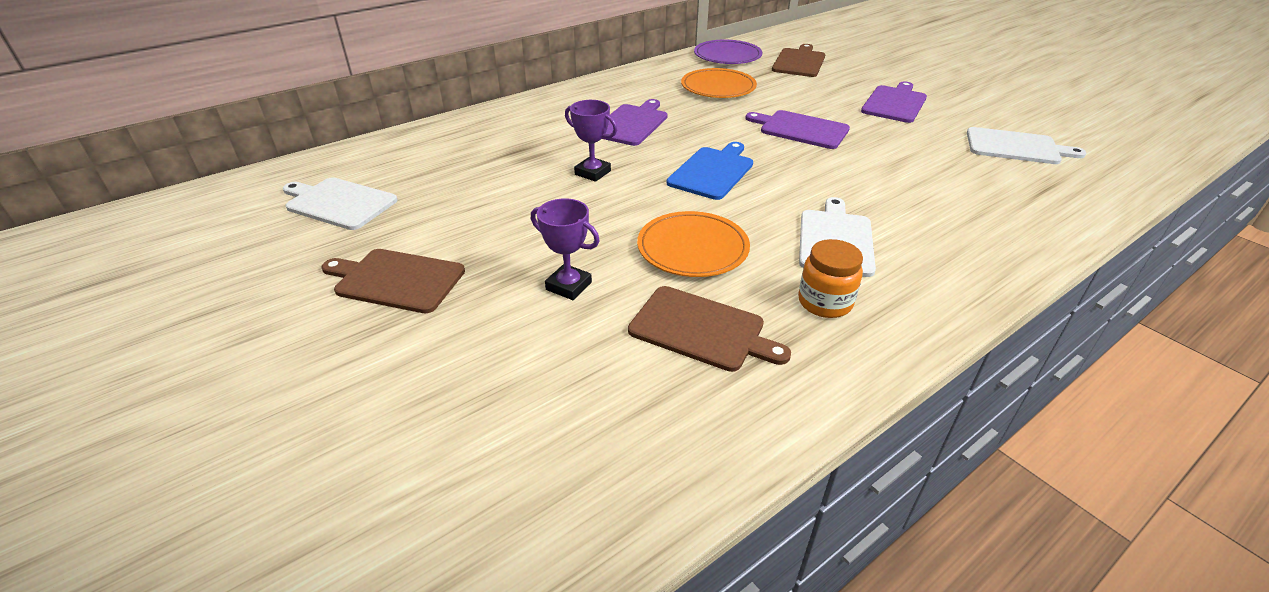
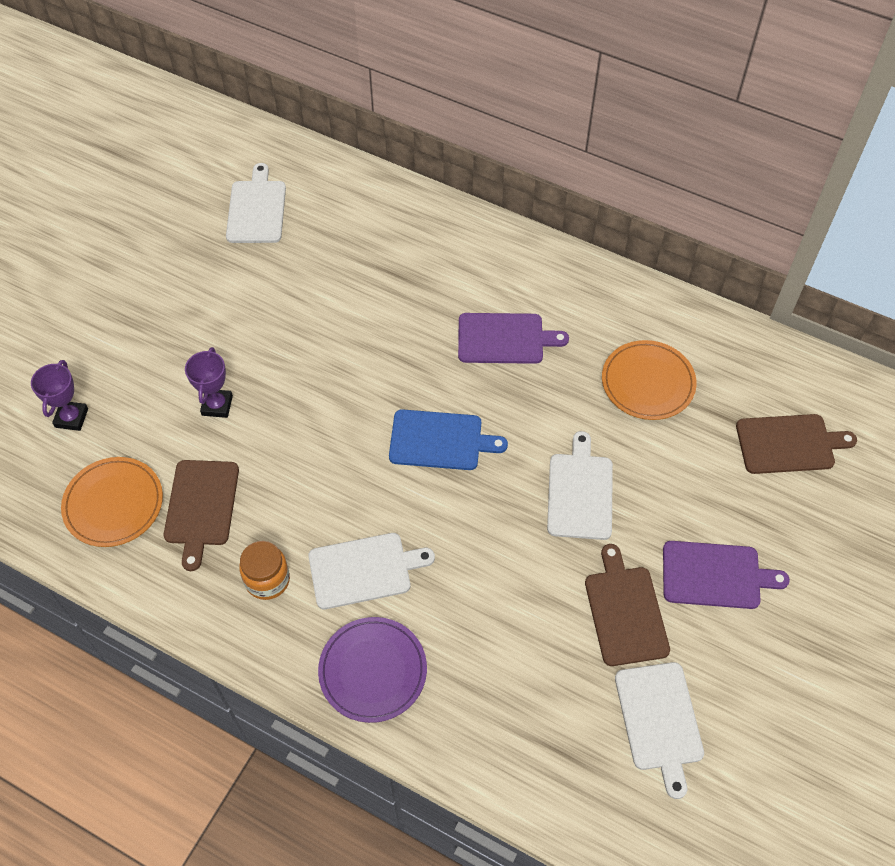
camera: 65 degrees right, 20 degrees up
(396, 280) = (181, 302): brown cutting board -> brown cutting board (625, 611)
(592, 173) = (388, 349): purple trophy -> purple trophy (71, 418)
(692, 248) = (302, 467): orange plate -> orange plate (113, 504)
(727, 56) = (756, 361): purple plate -> purple plate (373, 671)
(801, 129) = (580, 492): purple cutting board -> white cutting board

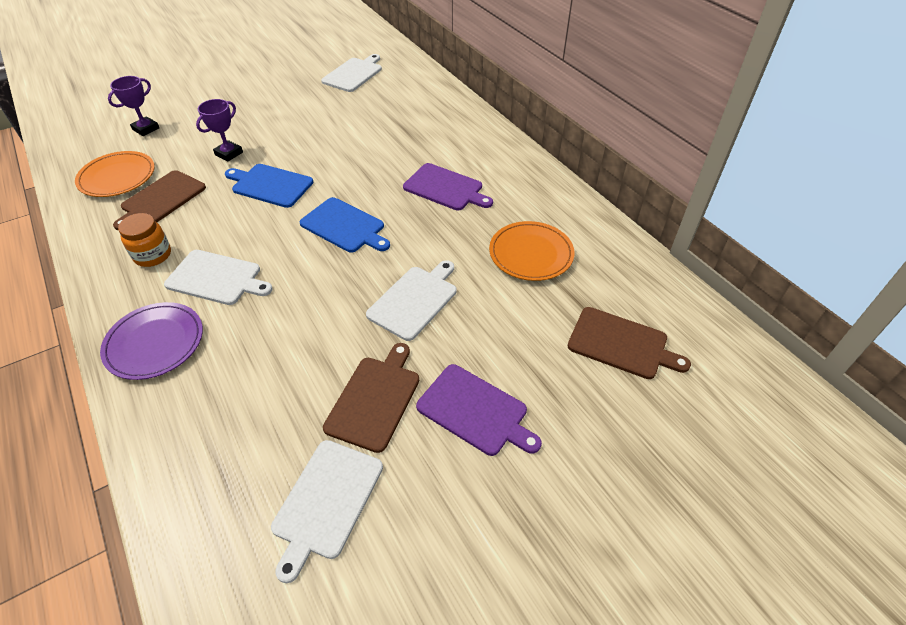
camera: 30 degrees right, 10 degrees down
(310, 426) = (270, 185): none -> blue cutting board

